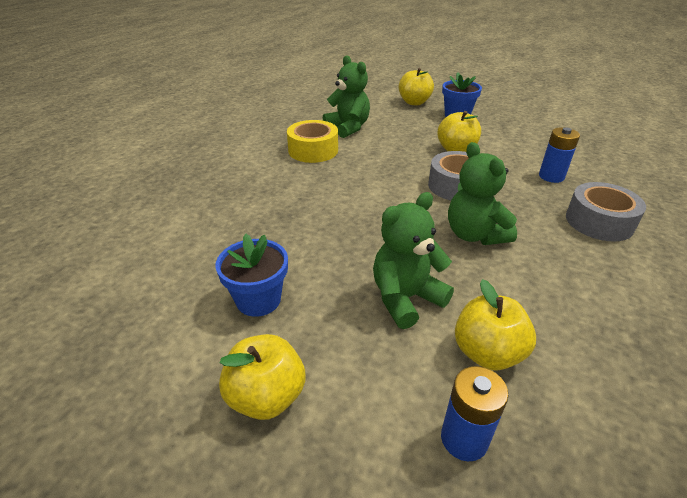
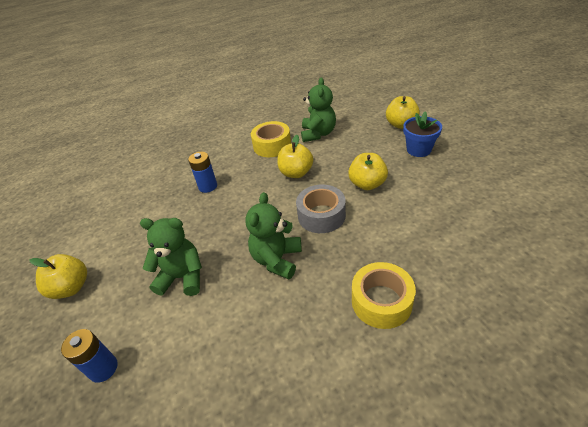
camera: 45 degrees right, 5 degrees up
(258, 300) = (126, 236): blue flower pot -> none
(487, 353) = (173, 336): yellow apple -> yellow apple (296, 173)
(551, 176) = (408, 242): blue battery -> blue battery (208, 186)
(599, 222) = (381, 301): grey tape -> yellow tape

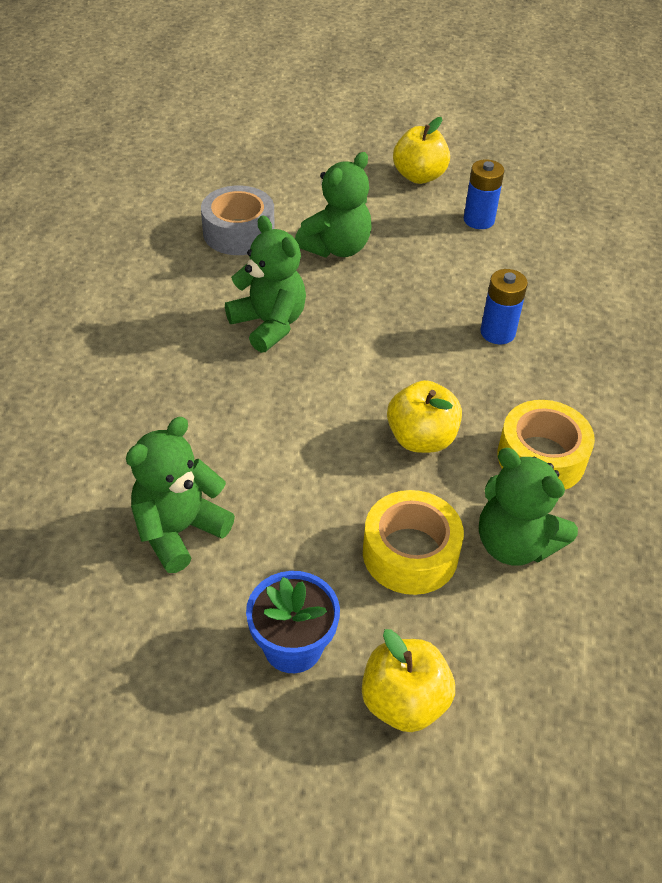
camera: 120 degrees right, 5 degrees up
(103, 368) = (284, 172): blue battery -> blue battery (479, 220)
(321, 215) = (291, 405): grey tape -> grey tape (239, 232)
(367, 184) = (293, 499): yellow apple -> none
(381, 301) = (108, 365): yellow tape -> yellow tape (410, 553)
(423, 201) = (179, 530): none -> green teddy bear

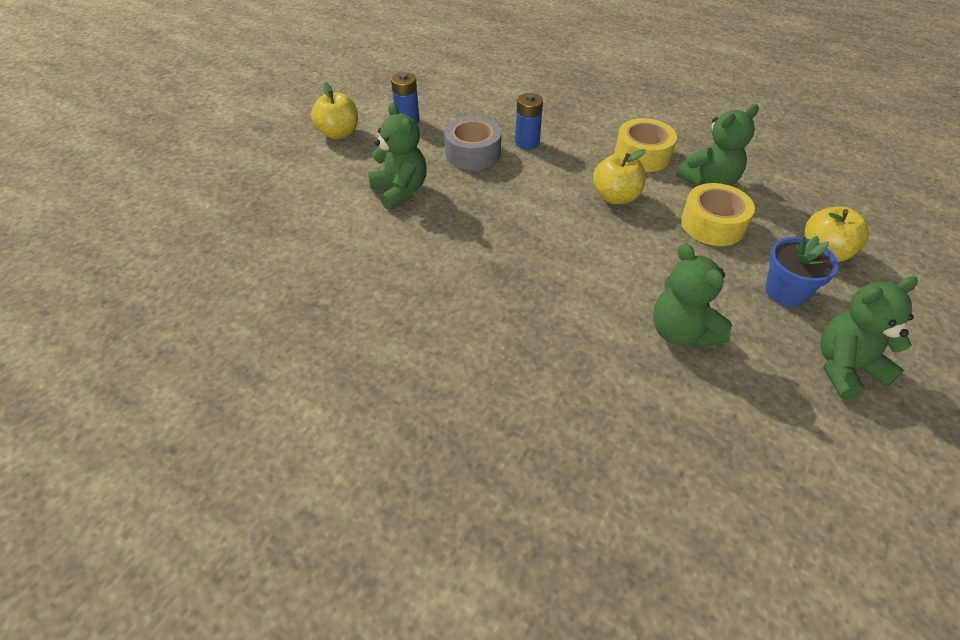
camera: 70 degrees left, 0 degrees up
(239, 232) = (349, 239): grey tape -> grey tape (473, 153)
(269, 324) = (474, 244): green teddy bear -> green teddy bear (846, 368)

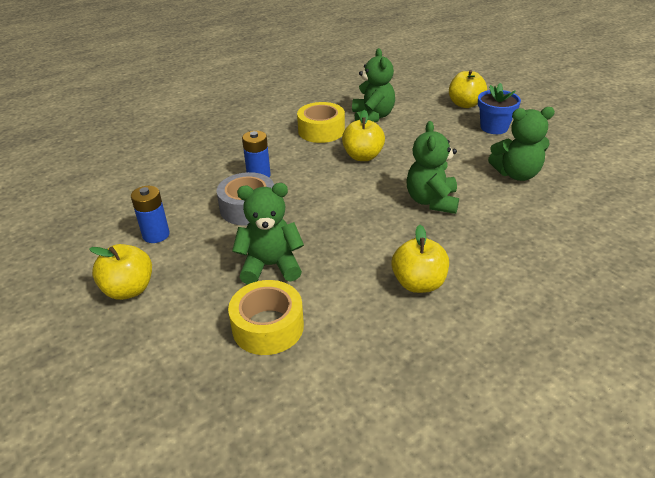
camera: 65 degrees left, 10 degrees down
(421, 288) = (418, 283): none -> yellow apple
(712, 224) = (417, 130): yellow tape -> yellow tape (268, 327)
(846, 368) = (562, 131): green teddy bear -> green teddy bear (432, 201)

